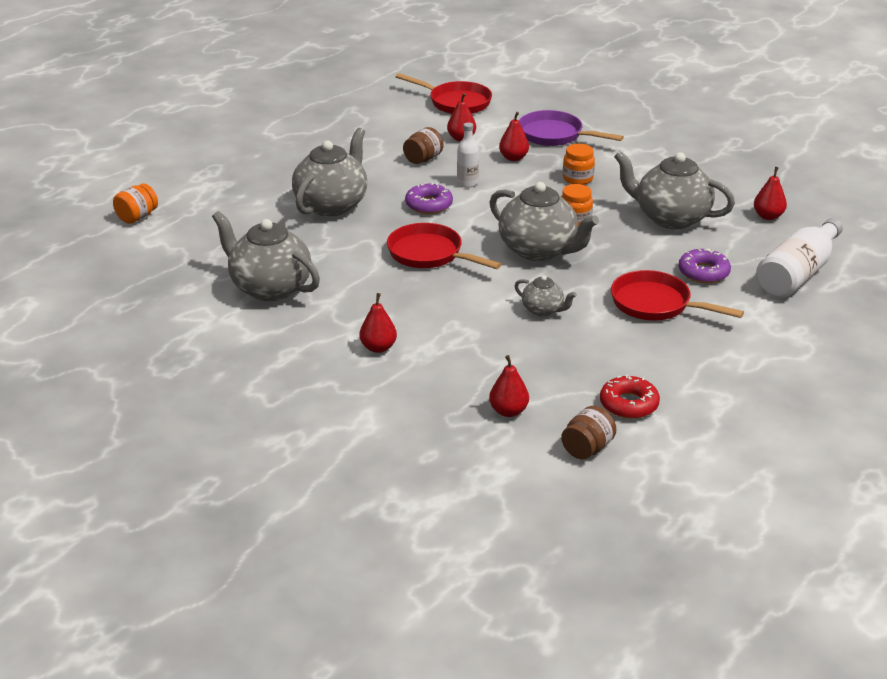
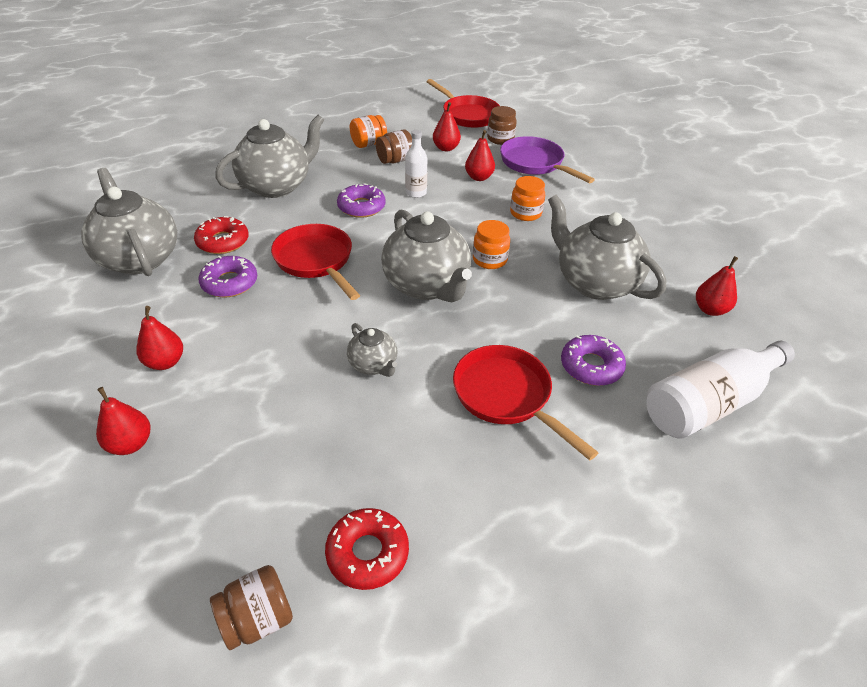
camera: 20 degrees right, 10 degrees up
(137, 217) = (111, 159): orange jar -> orange jar (368, 144)
(331, 259) = (223, 241): none -> red donut
(371, 286) = (229, 283): none -> purple donut
(506, 119) = (500, 139): none -> brown jar
(508, 411) = (217, 509): red pear -> red pear (130, 444)

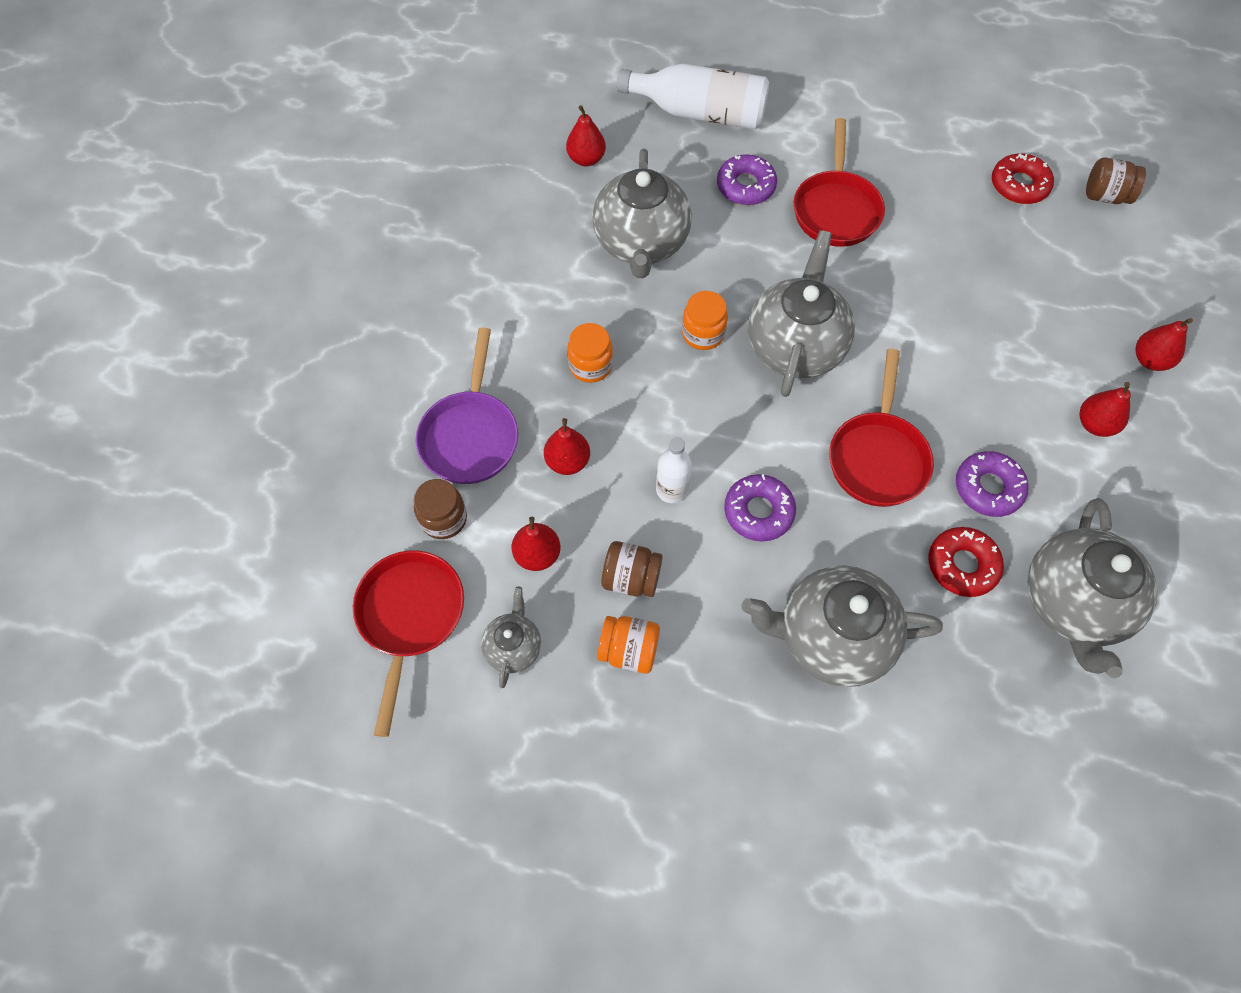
camera: 135 degrees left, 20 degrees up
(373, 365) = (915, 300): grey teapot -> grey teapot (513, 647)

